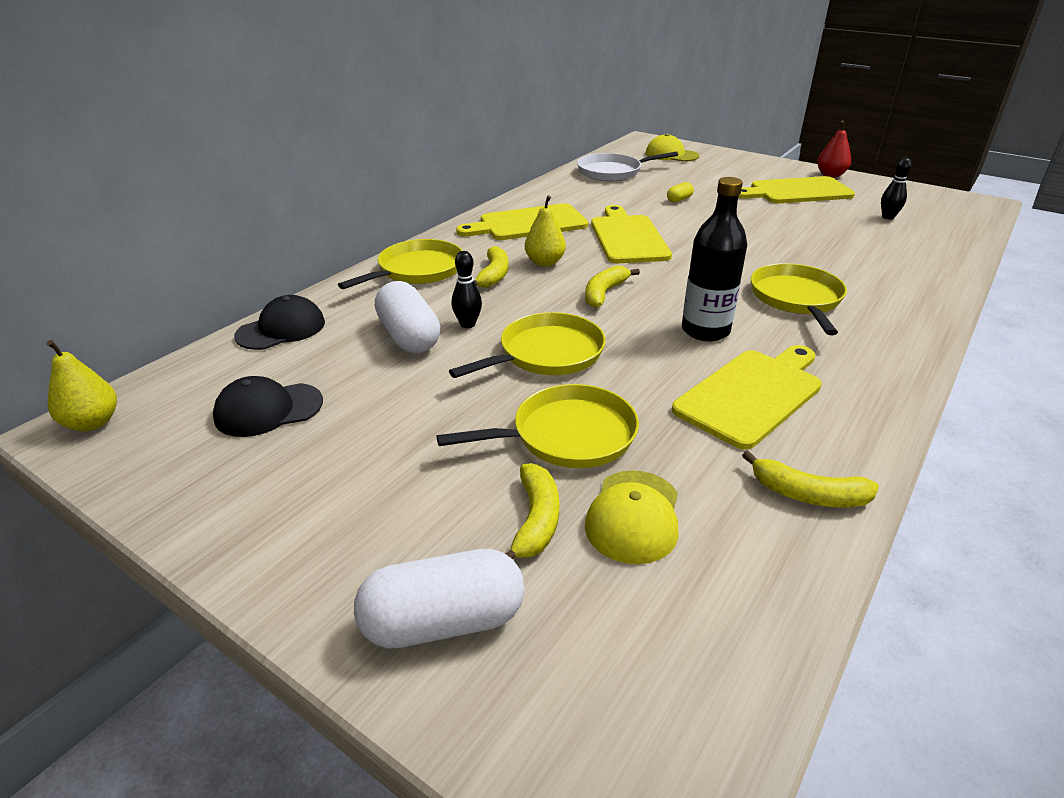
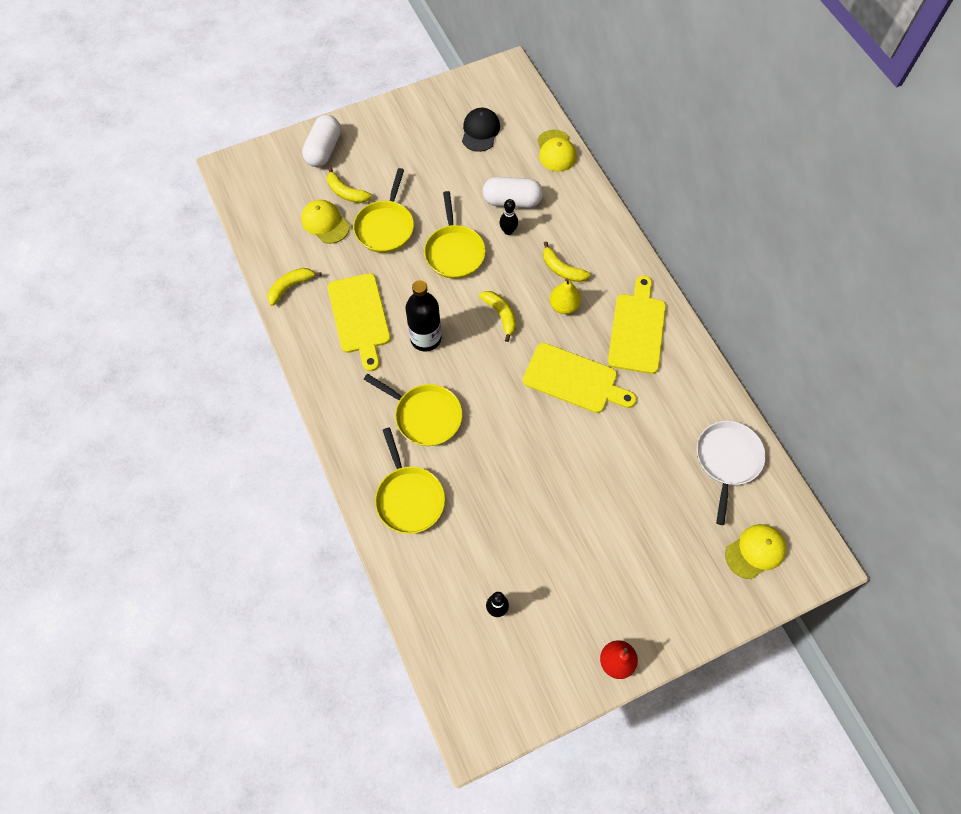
camera: 120 degrees right, 30 degrees up
(92, 423) = (510, 75): yellow pear -> none
(281, 329) = (556, 151): black cap -> yellow cap
(417, 270) = (594, 233): yellow pan -> yellow pan (409, 498)
(679, 200) = (628, 468): yellow capsule -> none
(796, 191) = (593, 585): yellow cutting board -> none

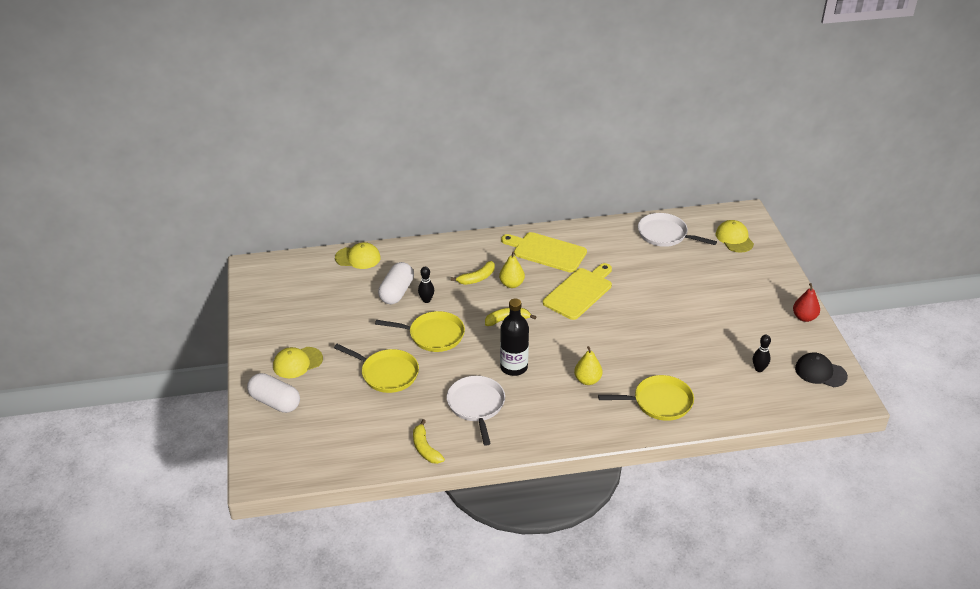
camera: 75 degrees left, 25 degrees down
(325, 223) = (363, 413): yellow cap -> yellow cap (297, 363)
(346, 192) = (335, 394): yellow banana -> none
(359, 317) = (476, 405): yellow cutting board -> white pan
(425, 416) = (587, 380): yellow pan -> yellow pear
(480, 131) = (312, 296): black cap -> black cap (820, 372)

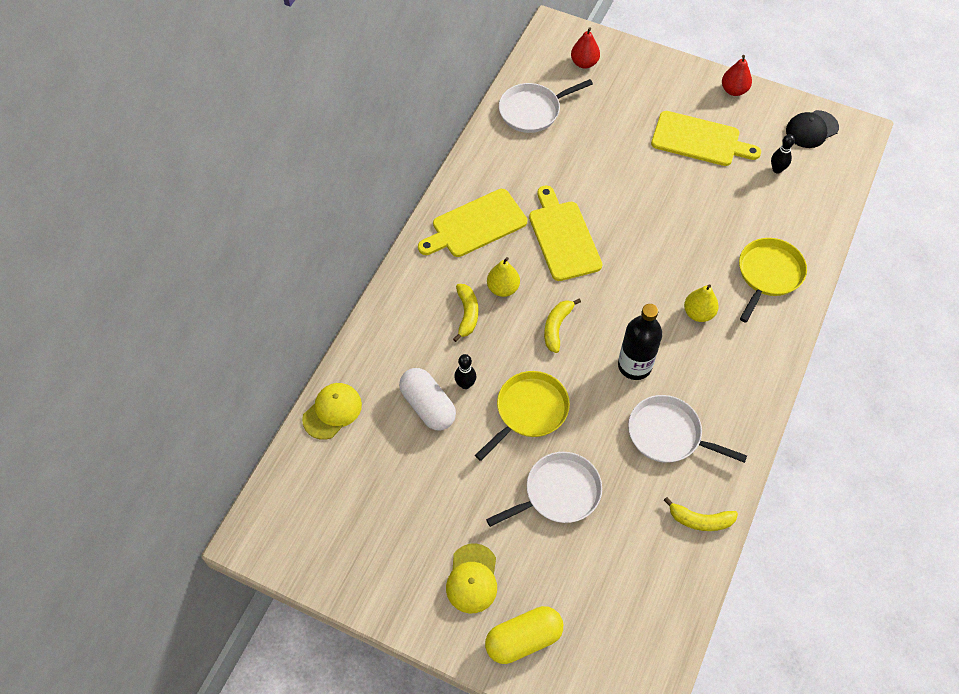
camera: 55 degrees left, 20 degrees up
(275, 402) = (523, 639): white capsule -> yellow capsule
(387, 373) = (558, 493): yellow pan -> white pan
(734, 238) = (584, 63): yellow cap -> red pear
(736, 319) = (699, 140): none -> yellow cutting board

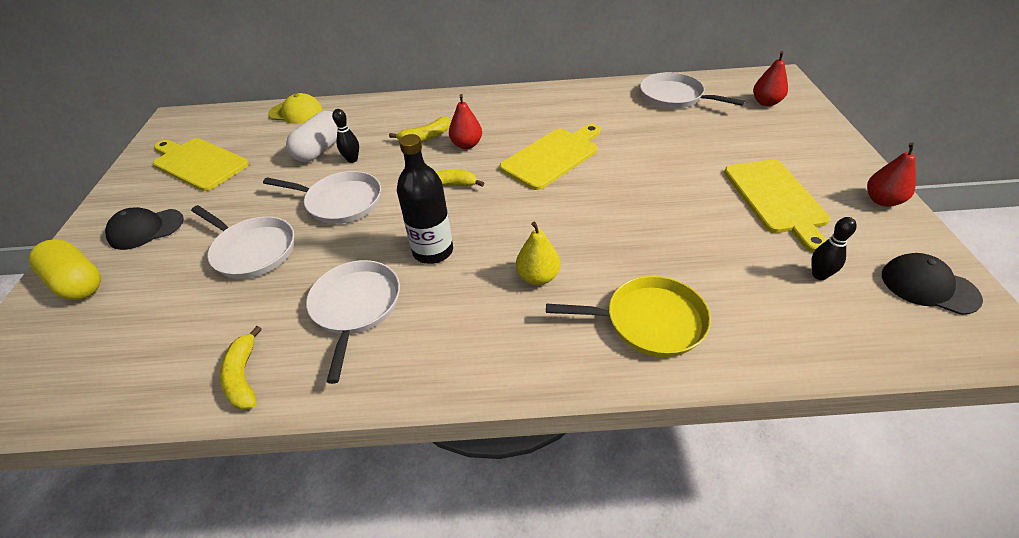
camera: 65 degrees right, 15 degrees down
(472, 579) = (146, 229): yellow cap -> black cap
(475, 225) = (521, 111): yellow cutting board -> yellow cutting board (198, 163)
(503, 288) = (466, 145): yellow pear -> red pear
(529, 411) = (341, 202): yellow pan -> white pan

